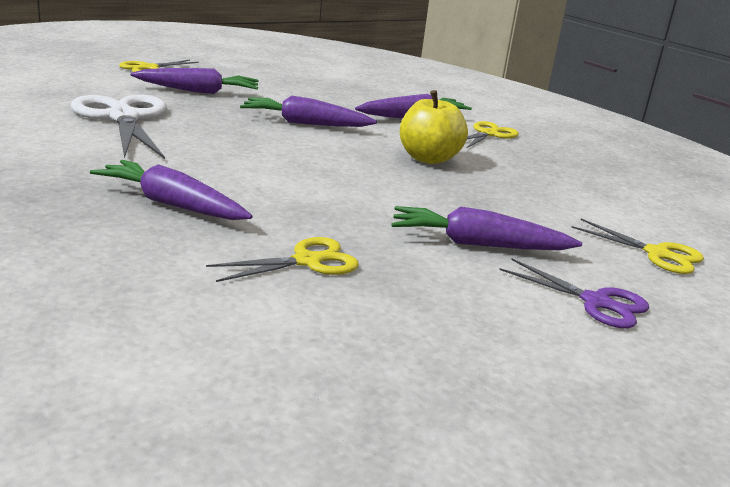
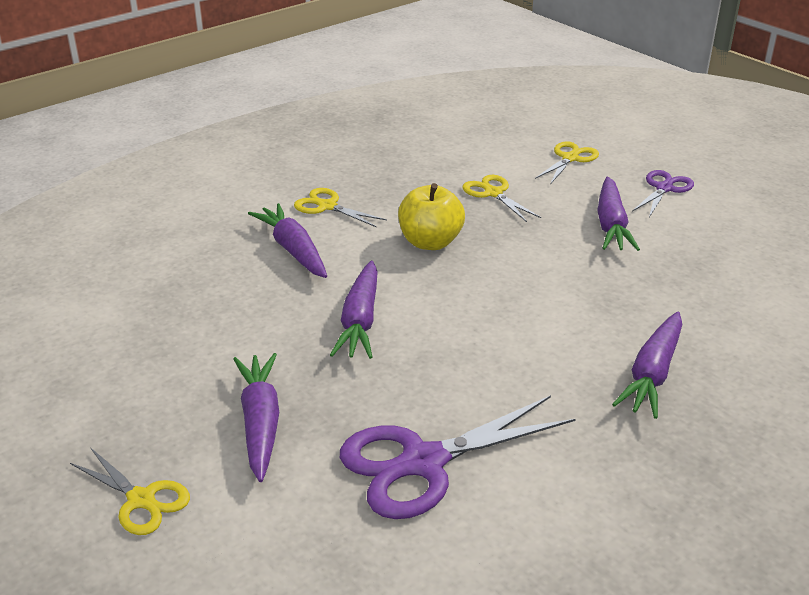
camera: 90 degrees left, 10 degrees up
(123, 118) = (424, 462): white scissors -> purple scissors
(307, 261) = (700, 295): yellow scissors -> yellow scissors (493, 193)

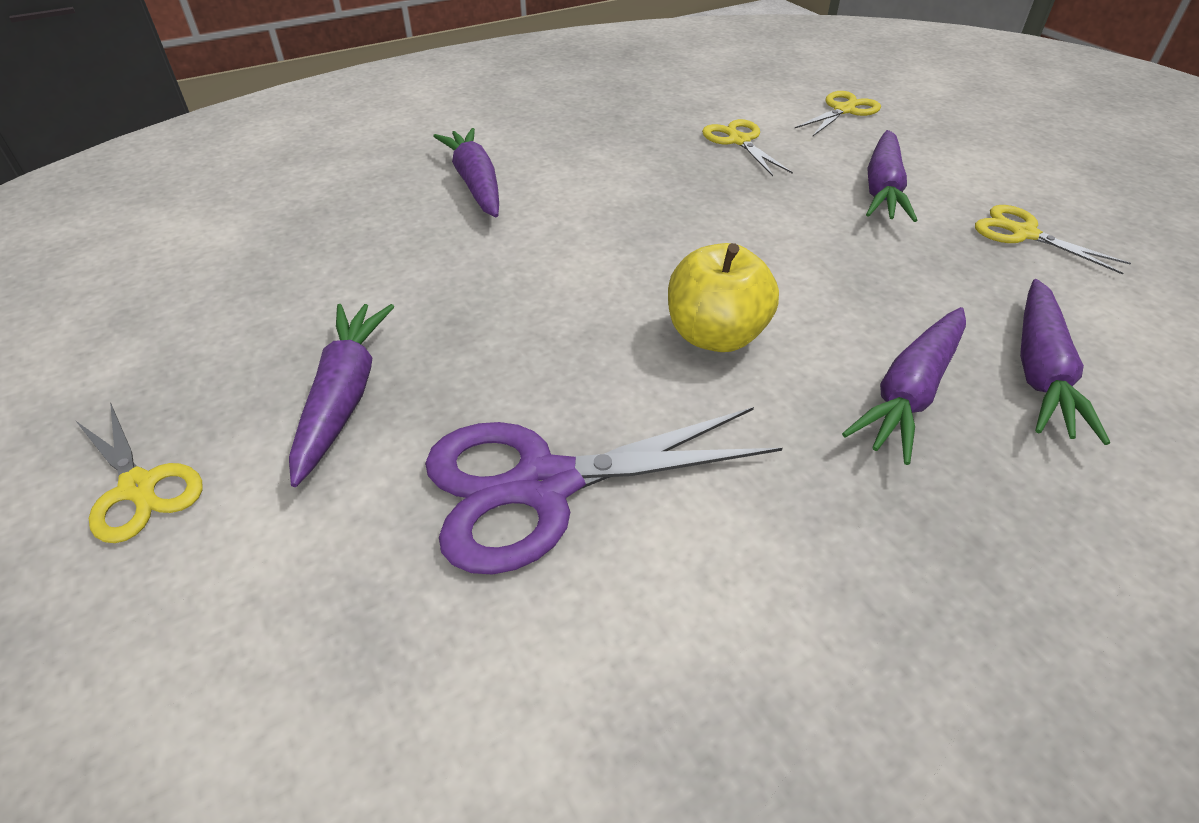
camera: 10 degrees right, 10 degrees up
(327, 206) = (534, 139): yellow scissors -> yellow scissors (1024, 234)
(360, 321) = (525, 276): purple carrot -> purple carrot (1040, 372)
(430, 242) = (645, 189): yellow apple -> yellow apple (715, 335)
(664, 188) = (959, 153): purple scissors -> none

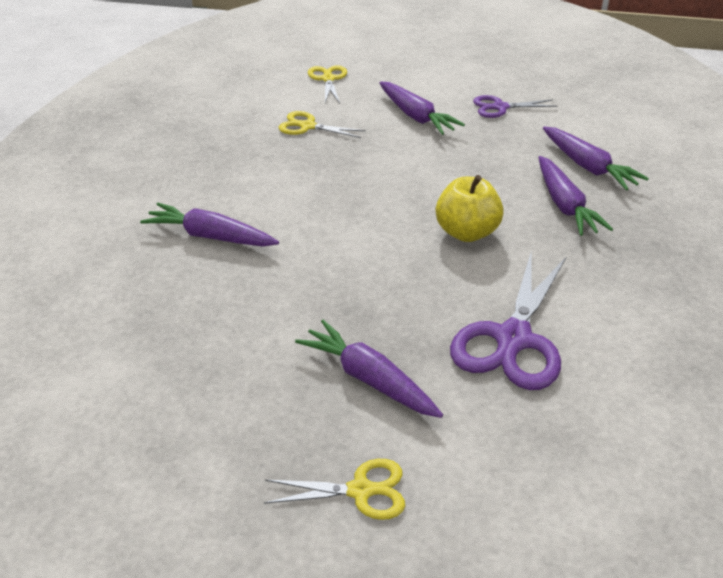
camera: 50 degrees left, 5 degrees down
(1024, 234) = (500, 107): yellow scissors -> purple scissors

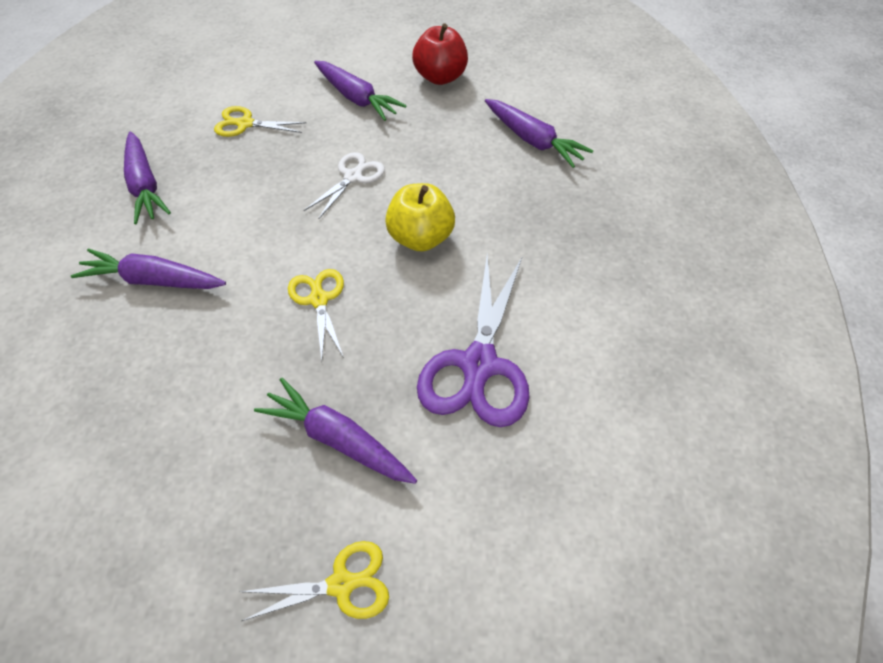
camera: 10 degrees left, 15 degrees up
(328, 79) = (261, 61): yellow scissors -> yellow scissors (319, 300)
(406, 177) = (353, 177): none -> white scissors
(500, 107) = (440, 77): purple scissors -> red apple
(565, 205) = (515, 191): purple carrot -> purple carrot (145, 186)

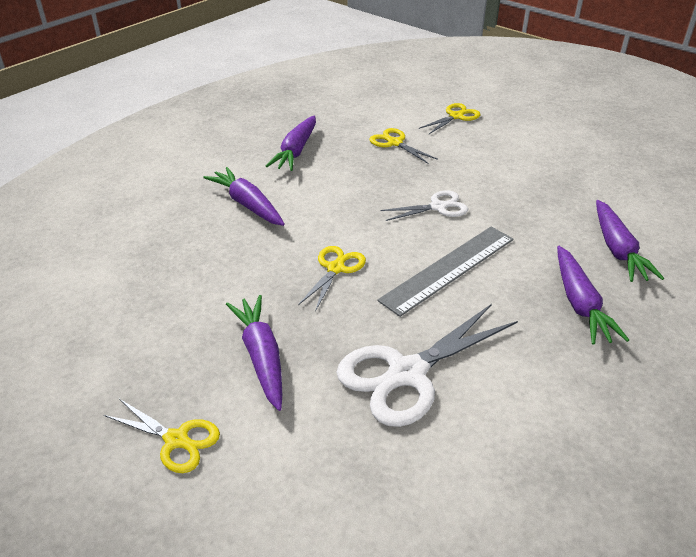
camera: 40 degrees right, 15 degrees down
(279, 64) = (456, 116): none -> yellow scissors
(356, 98) = (492, 159): purple carrot -> purple carrot (580, 303)
(420, 238) = (449, 269): yellow apple -> grey ruler
(440, 77) = (577, 172): red apple -> none
(479, 364) = (407, 373): purple scissors -> white scissors

